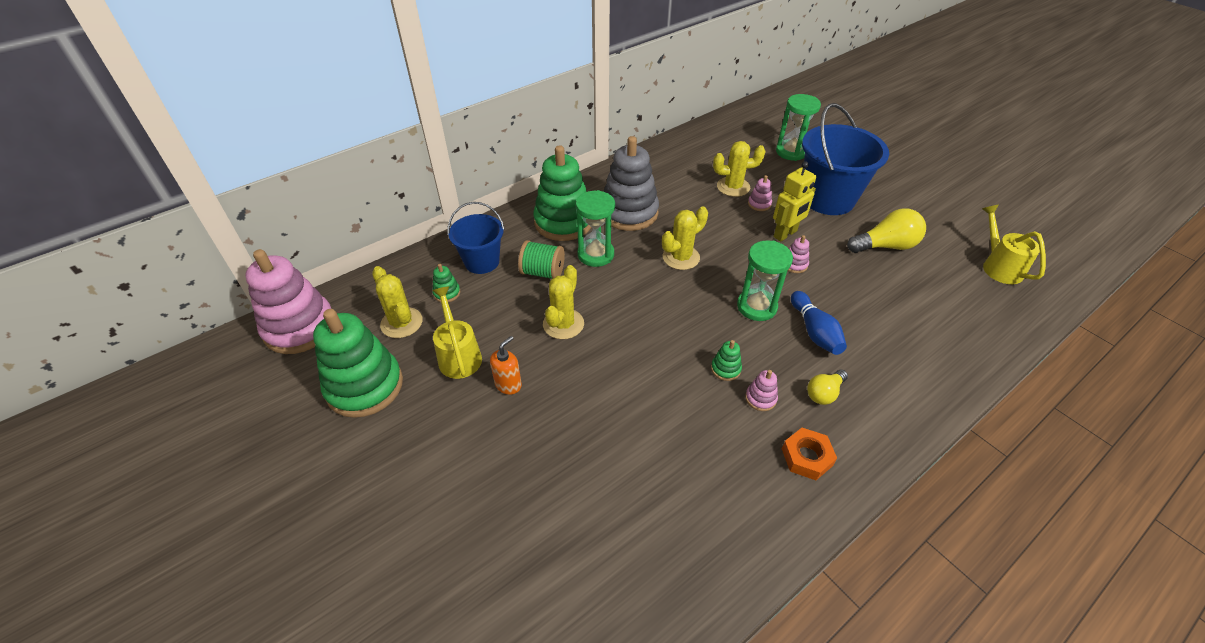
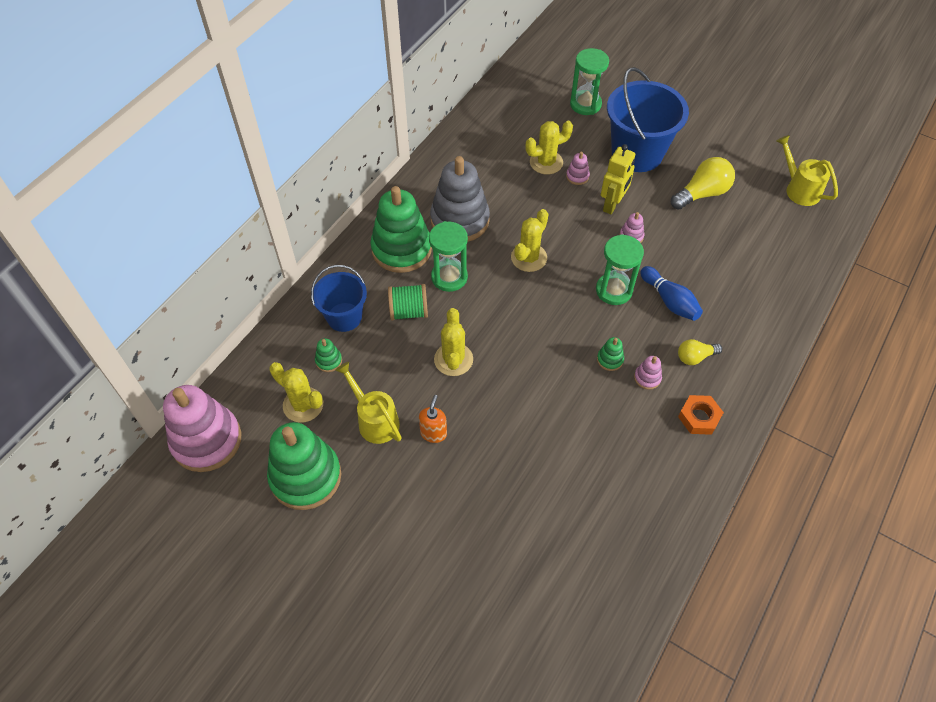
camera: 20 degrees left, 10 degrees up
(824, 393) = (695, 357): yellow light bulb -> yellow light bulb turned 45 degrees clockwise

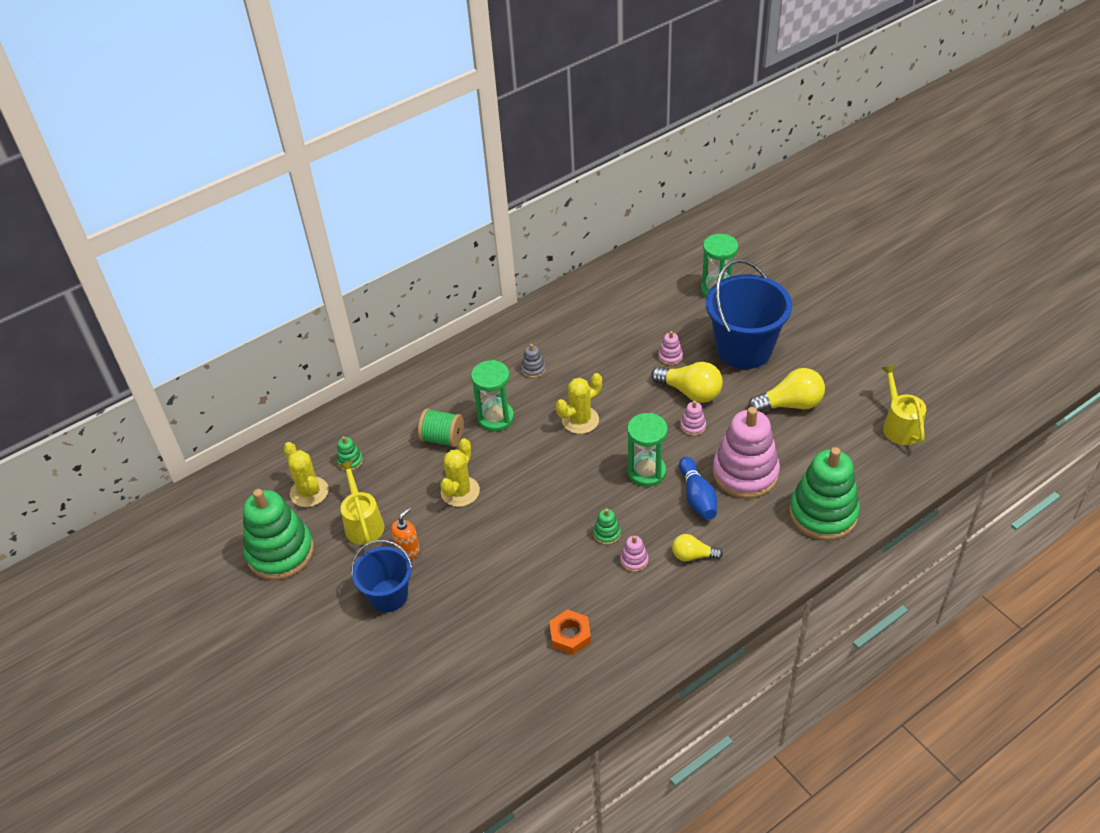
camera: 25 degrees right, 10 degrees down
(207, 440) = (216, 498): pink stacking toy -> pink stacking toy (745, 473)
(344, 317) = (383, 427): blue bucket -> blue bucket (388, 595)
(401, 249) = (465, 382): green stacking toy -> green stacking toy (823, 513)
(460, 220) = (533, 369): grey stacking toy -> grey stacking toy, size x0.41
(546, 162) = (646, 336): yellow cactus -> none
(612, 205) = (690, 392): yellow robot -> yellow light bulb
(699, 417) = (665, 611): orange nut -> orange nut (570, 635)

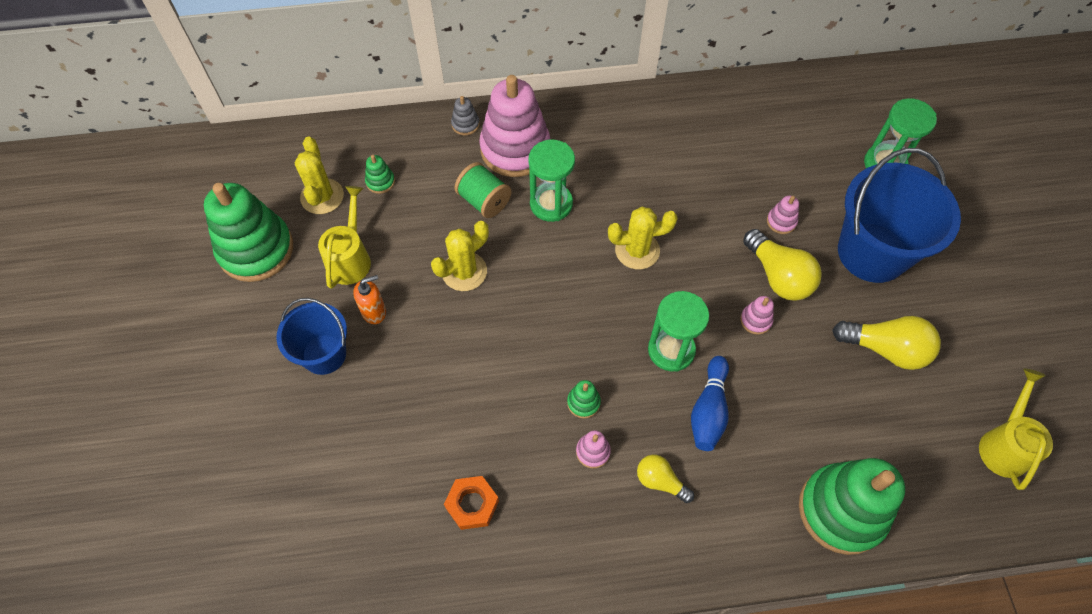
camera: 25 degrees right, 15 degrees up
(533, 369) = (624, 165): grey stacking toy -> grey stacking toy (465, 124)
(745, 473) = (780, 410): pink stacking toy -> pink stacking toy (515, 149)

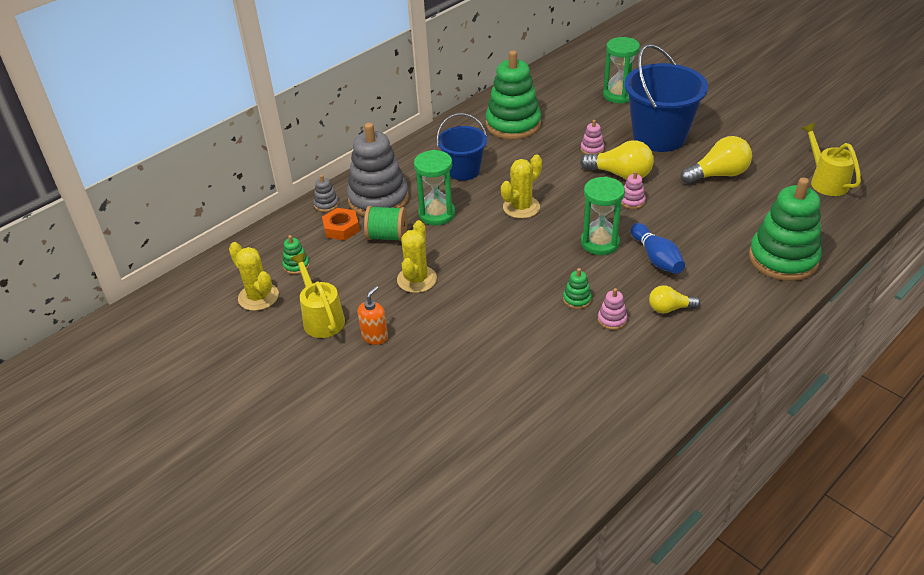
camera: 35 degrees left, 20 degrees down
(256, 250) = (237, 355): green stacking toy -> green stacking toy (513, 124)
(324, 354) = (363, 381): blue bucket -> blue bucket (463, 170)
(472, 504) = (567, 395): orange nut -> orange nut (341, 228)
(515, 149) = (378, 199): pink stacking toy -> grey stacking toy

